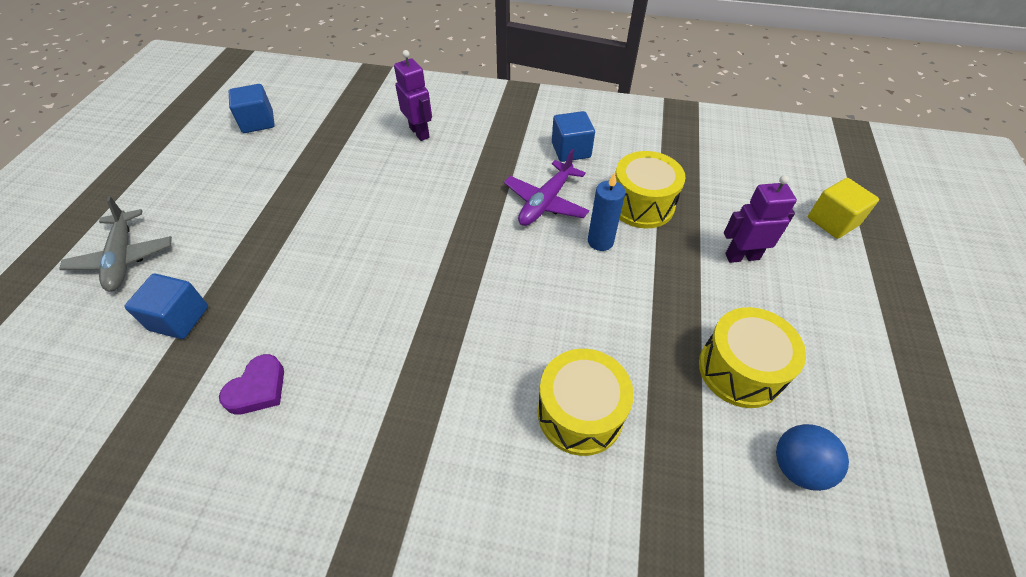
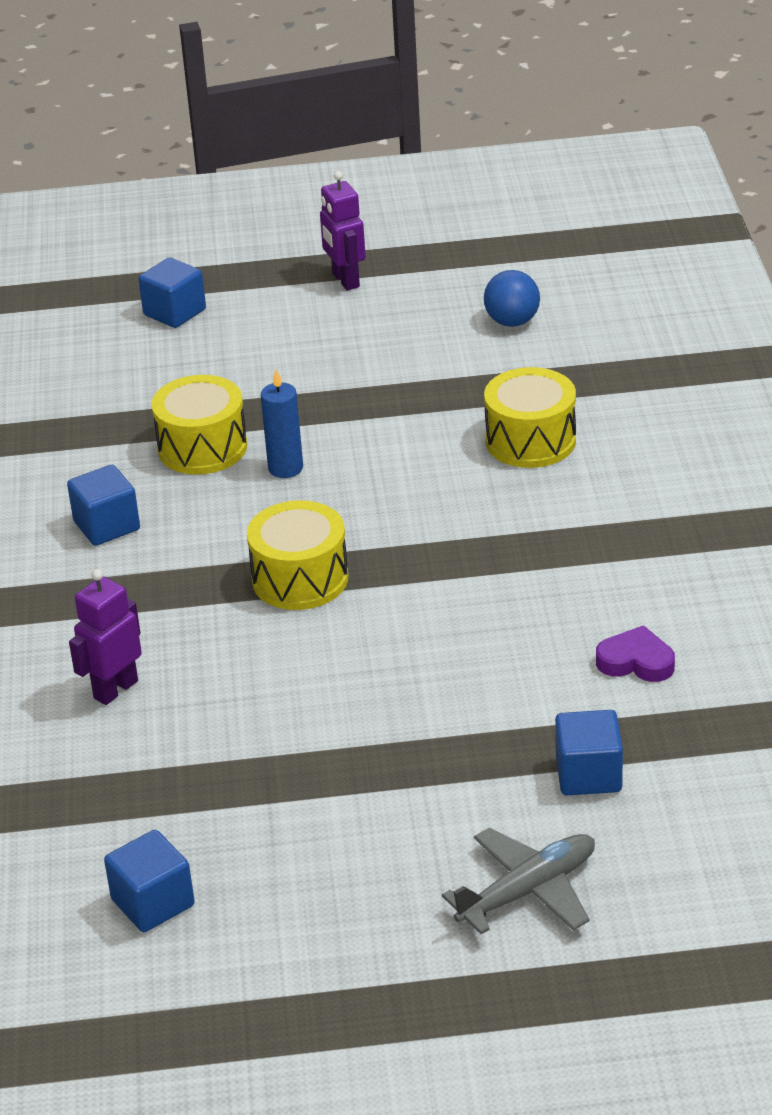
camera: 105 degrees left, 15 degrees down
(545, 202) = (231, 525): purple plane -> none
(740, 370) = (425, 357): yellow drum -> yellow drum (300, 579)
(742, 256) = (263, 367): purple robot -> purple robot (345, 280)
(832, 221) = (174, 312): yellow cube -> blue cube

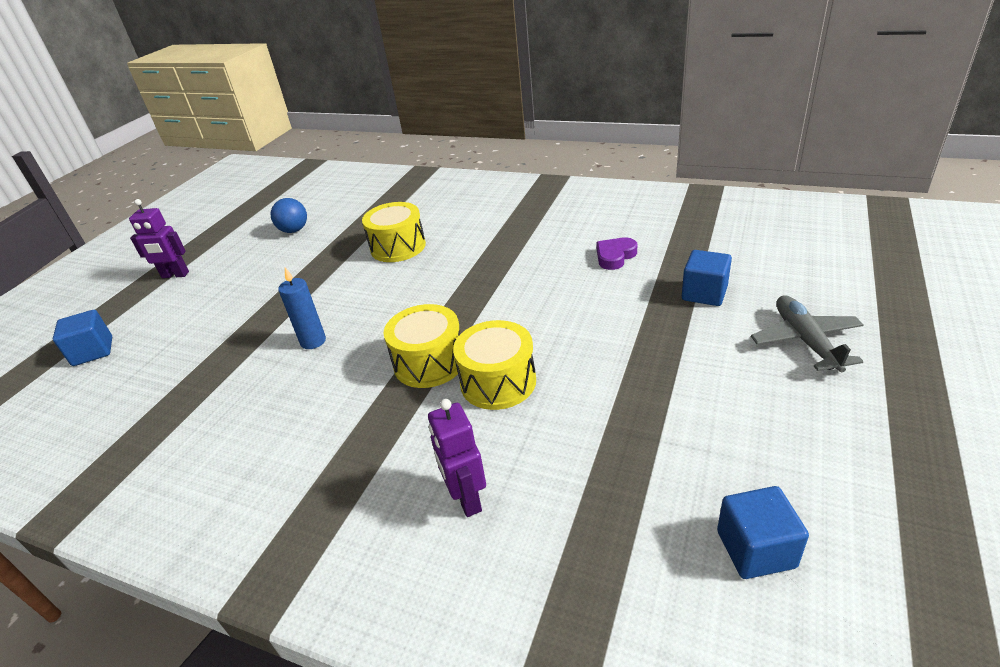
camera: 60 degrees left, 0 degrees up
(107, 526) = (268, 450): blue cube -> none
(202, 447) = (245, 374): yellow drum -> yellow drum (498, 382)

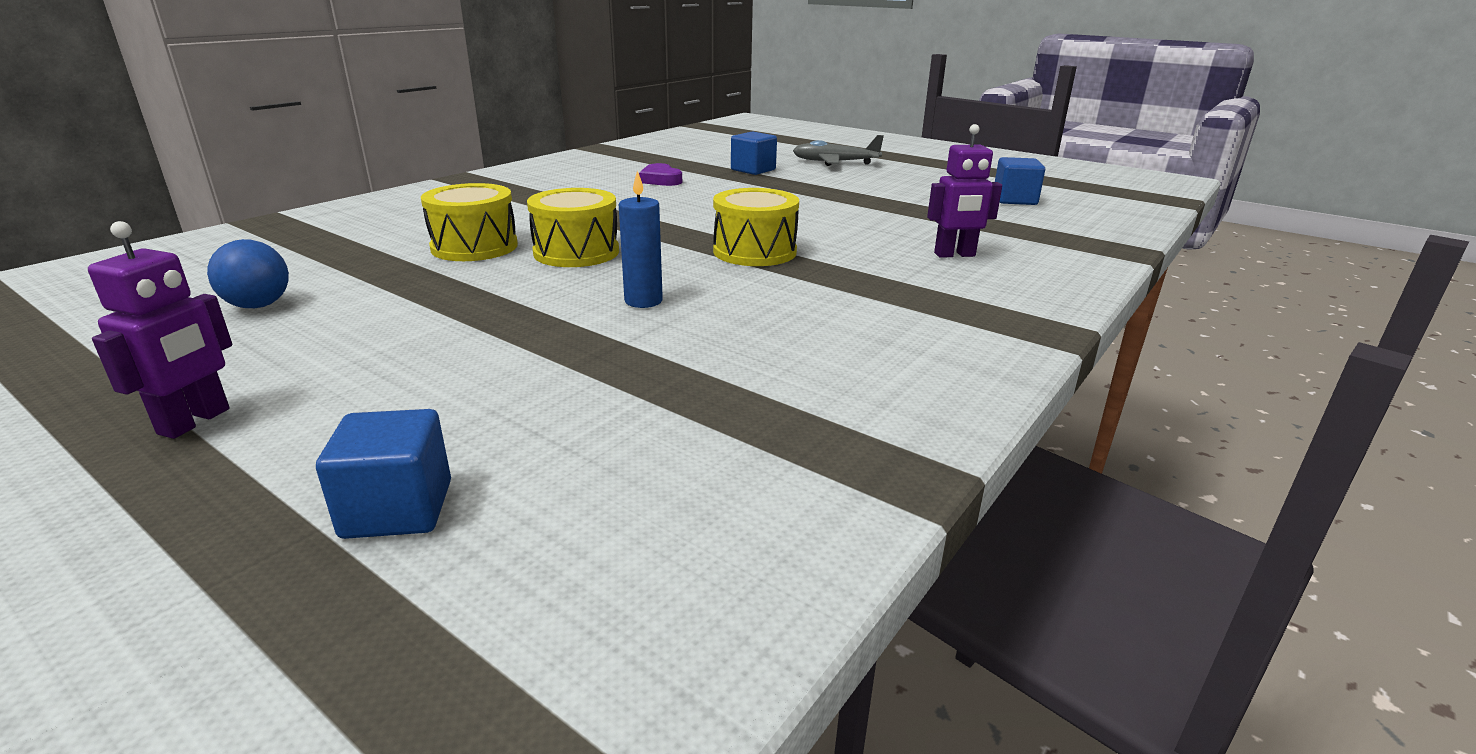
camera: 80 degrees left, 10 degrees down
(498, 382) = (810, 232): yellow drum -> yellow drum (576, 252)

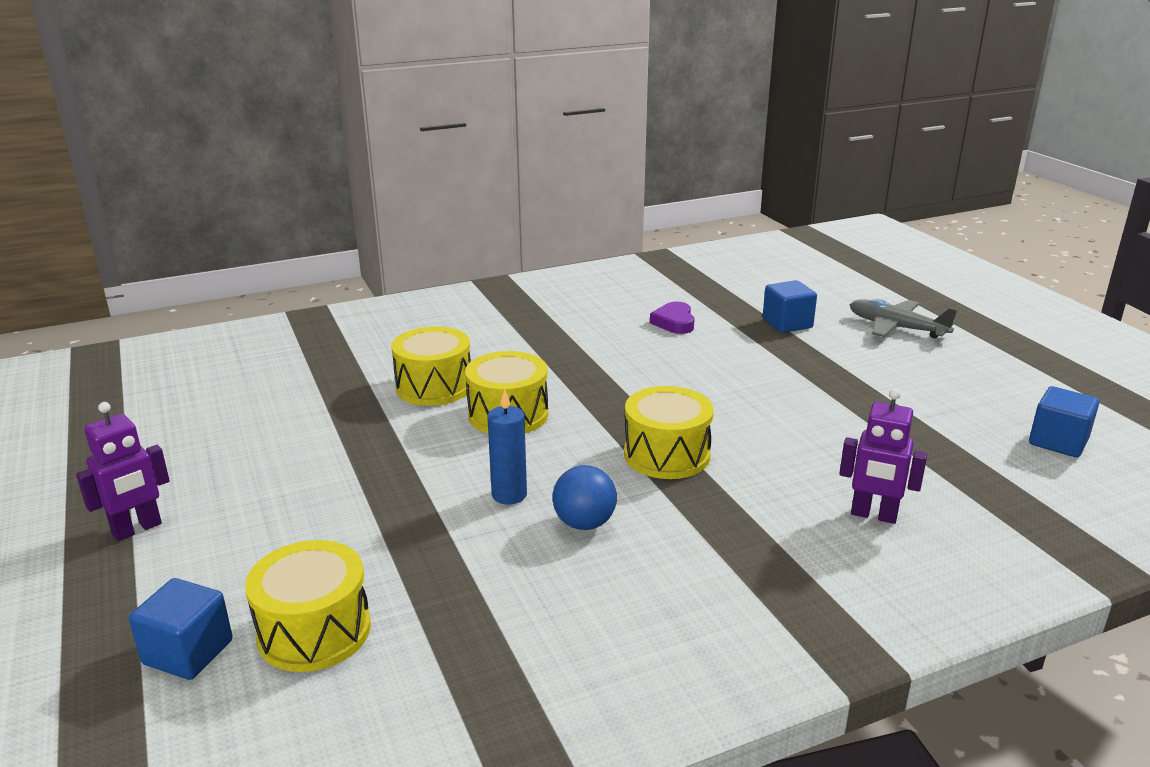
camera: 30 degrees right, 0 degrees up
(258, 305) = (242, 420): blue ball -> blue ball (584, 523)
(549, 445) = (314, 631): none -> yellow drum

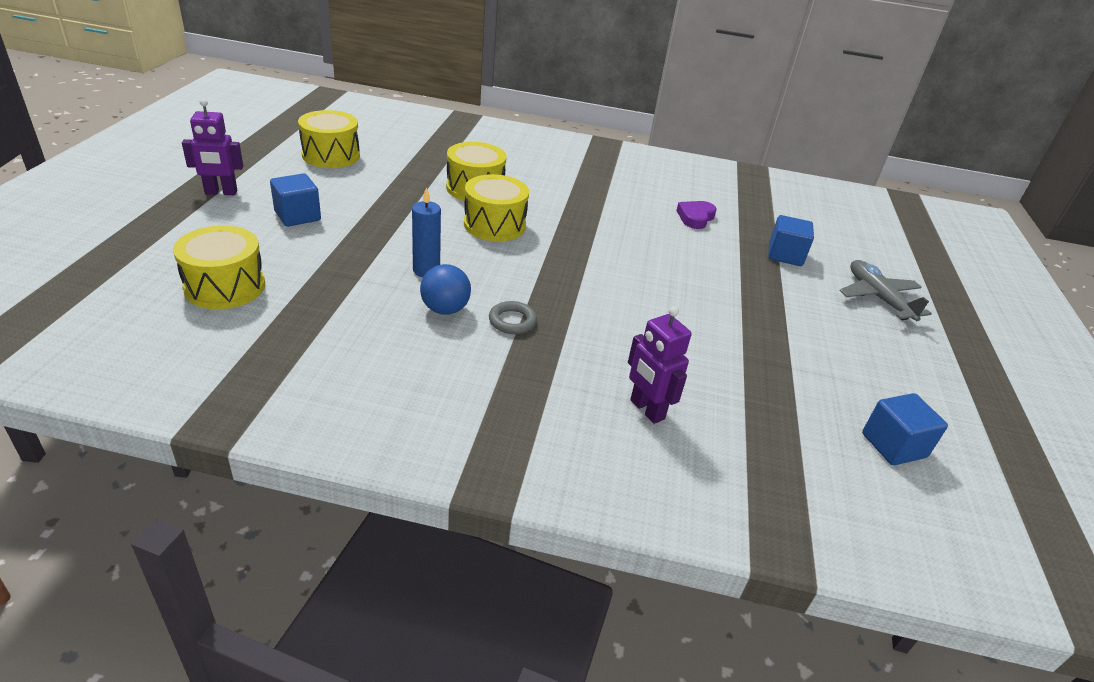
camera: 30 degrees right, 10 degrees up
(188, 652) = (159, 264): blue cube -> blue cube (297, 216)
(660, 500) = (512, 321): none -> grey ring
(666, 455) = (559, 297): yellow drum -> yellow drum (331, 155)

